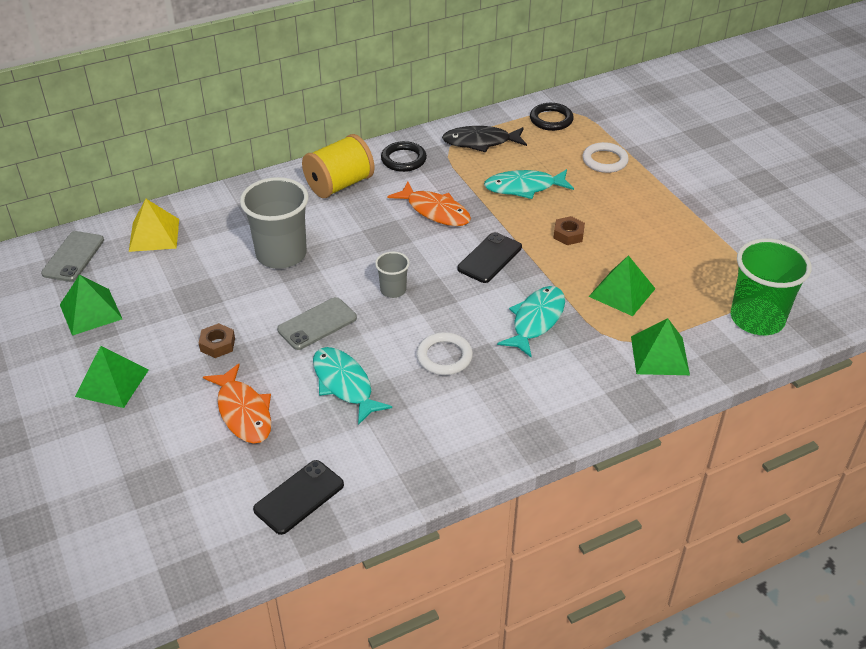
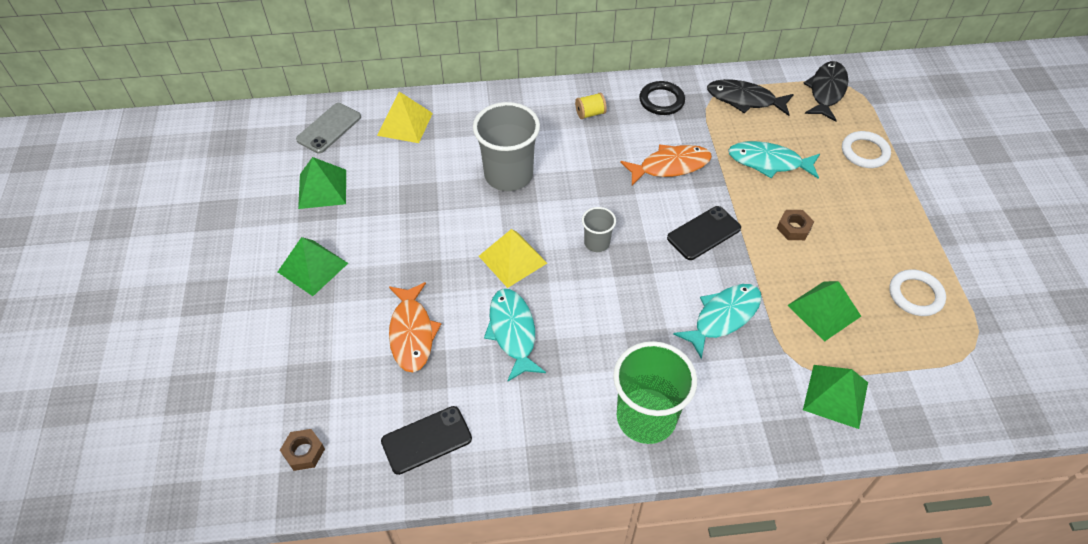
camera: 20 degrees right, 10 degrees up
(217, 344) = (416, 255): brown nut -> brown nut (304, 452)
(317, 324) = (513, 259): grey phone -> yellow pyramid
(339, 185) = (590, 113): yellow spool -> yellow spool, size x0.47
(435, 211) = (670, 166): orange fish -> orange fish turned 75 degrees counterclockwise
(444, 357) = (617, 331): white ring -> white ring (915, 295)
(551, 119) = (826, 91): black ring -> black fish
(757, 319) = (958, 384): green cup -> green cup (646, 417)

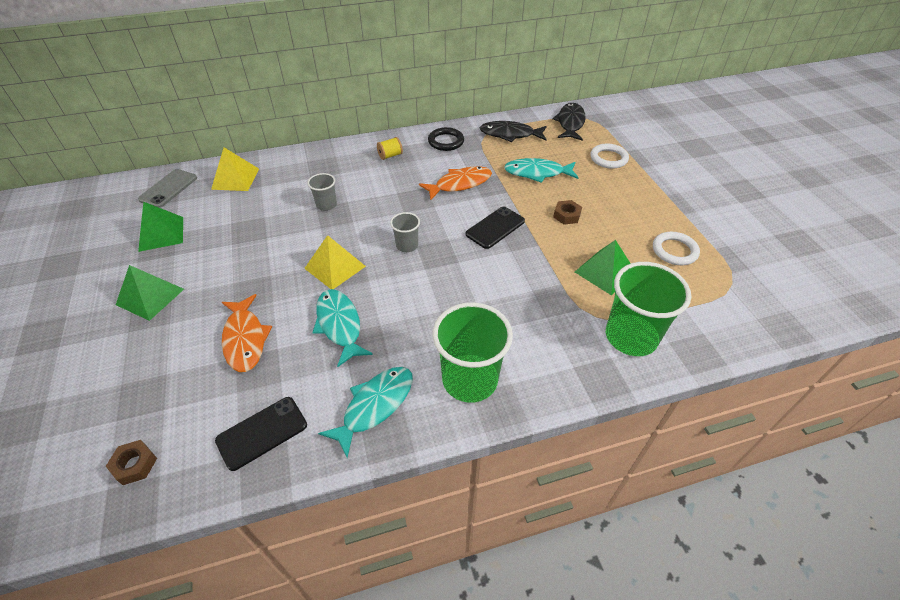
camera: 10 degrees left, 5 degrees down
(508, 175) = (326, 205): grey cup -> grey cup, size x0.50
(723, 317) = (523, 288): turquoise fish -> turquoise fish (375, 406)
(835, 396) = (631, 337): green pyramid -> green cup

